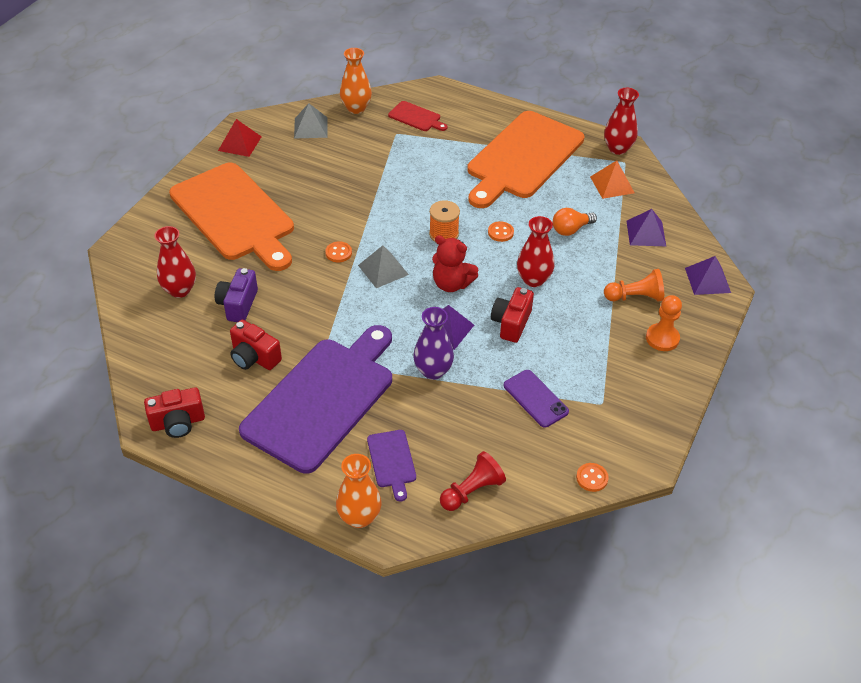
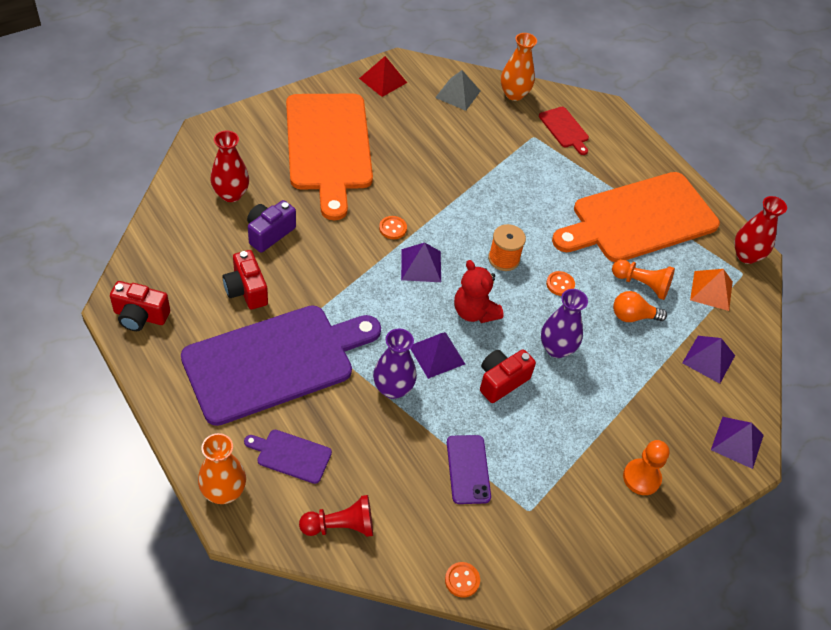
camera: 25 degrees right, 5 degrees up
(383, 269) = (421, 265): grey pyramid -> purple pyramid
(392, 461) = (291, 455): purple cutting board -> purple cutting board turned 90 degrees clockwise
(533, 279) = (556, 348): red vase -> purple vase
(635, 297) = (646, 420): orange pawn -> orange pawn (642, 284)

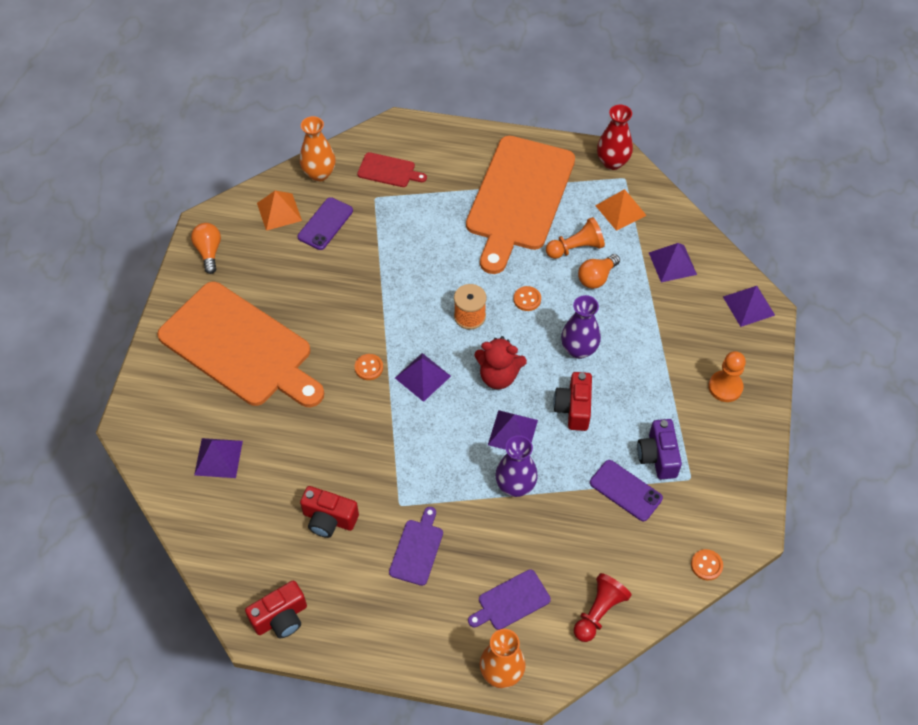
camera: 40 degrees left, 5 degrees up
(231, 194) = (218, 458): red vase -> purple pyramid
(269, 233) = (287, 460): purple camera -> purple camera (658, 456)
(275, 362) = (417, 549): purple cutting board -> purple cutting board, size x0.41
(383, 80) = (209, 252): red pyramid -> orange light bulb
(457, 94) = (279, 212): grey pyramid -> orange pyramid
(478, 124) = (325, 224): none -> purple phone

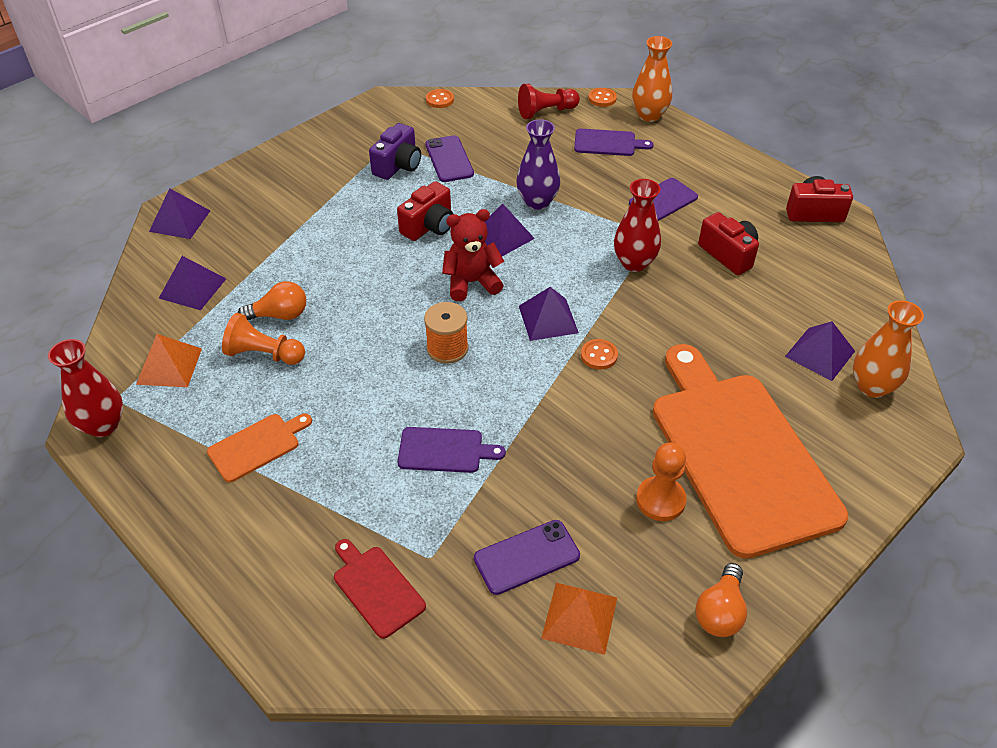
camera: 145 degrees left, 10 degrees down
(319, 174) = (477, 648): orange vase -> orange vase (872, 386)
(396, 465) = (634, 263): none -> red vase
(414, 253) = (444, 450): none -> purple cutting board
(498, 376) = (471, 282): red teddy bear -> red teddy bear turned 60 degrees counterclockwise
(518, 198) = (257, 446): orange cutting board -> orange cutting board, size x0.41
(527, 299) = (371, 333): orange button -> orange button (602, 98)
(579, 349) = (372, 265): purple vase -> none
(725, 387) = (284, 179): orange pawn -> orange pawn (660, 500)

